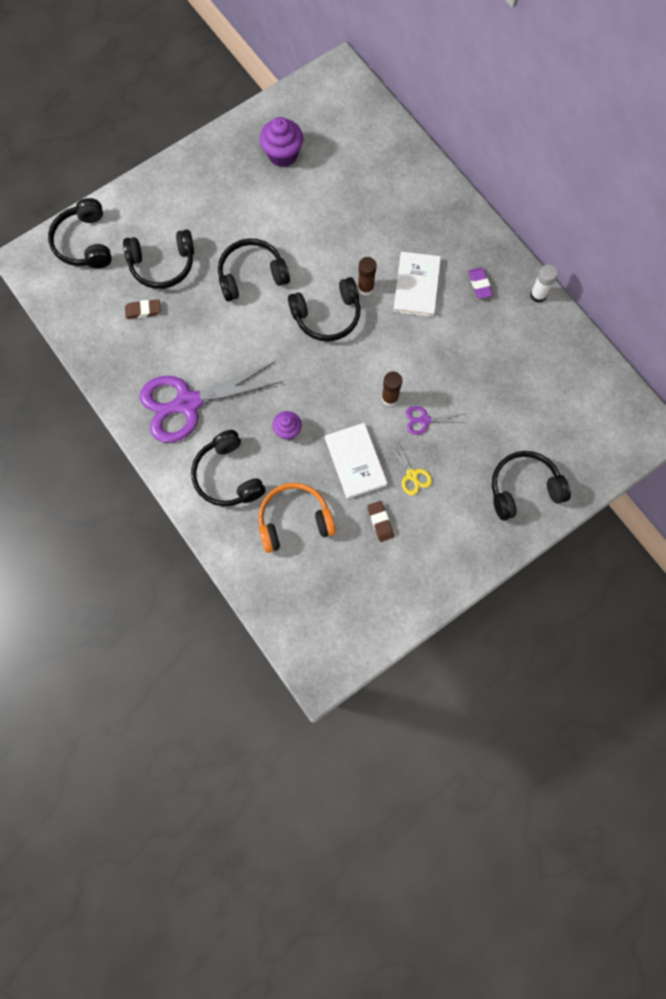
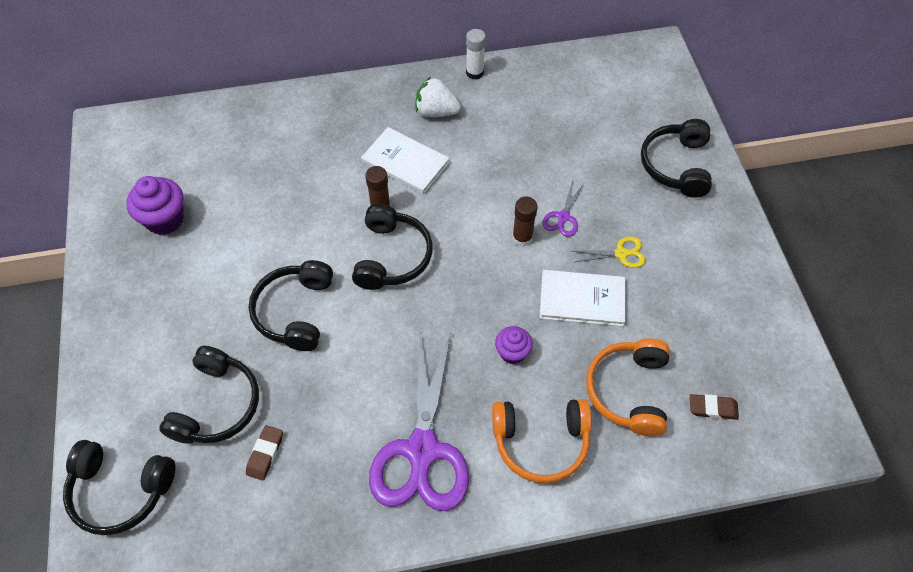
camera: 65 degrees left, 15 degrees down
(228, 476) = (541, 442): black headphones -> orange headphones
(380, 522) = (664, 305): brown eraser -> brown eraser (712, 408)
(479, 284) = (436, 112): purple eraser -> white strawberry

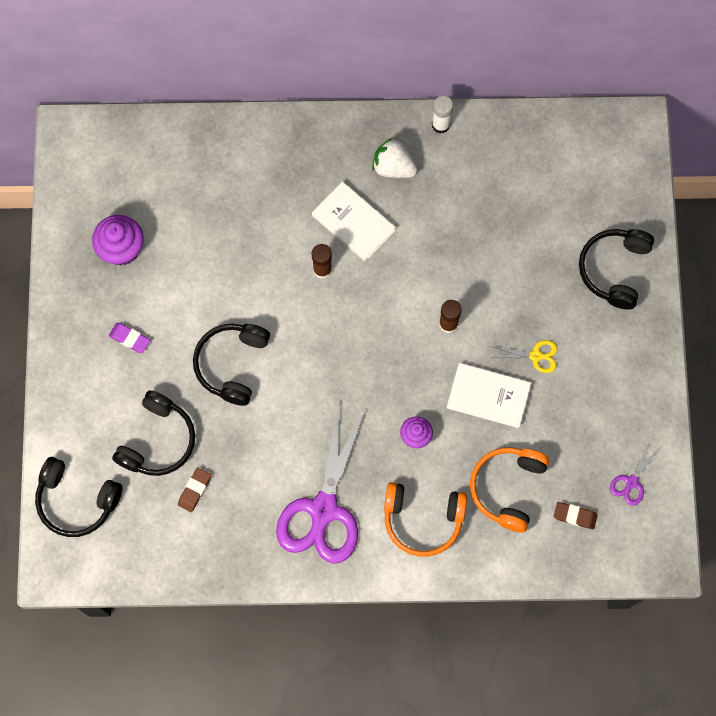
camera: 10 degrees right, 15 degrees up
(178, 303) = (130, 339): none -> purple eraser
(392, 256) = (325, 323): black headphones -> none
(563, 217) = (491, 308): purple scissors -> purple scissors (631, 482)

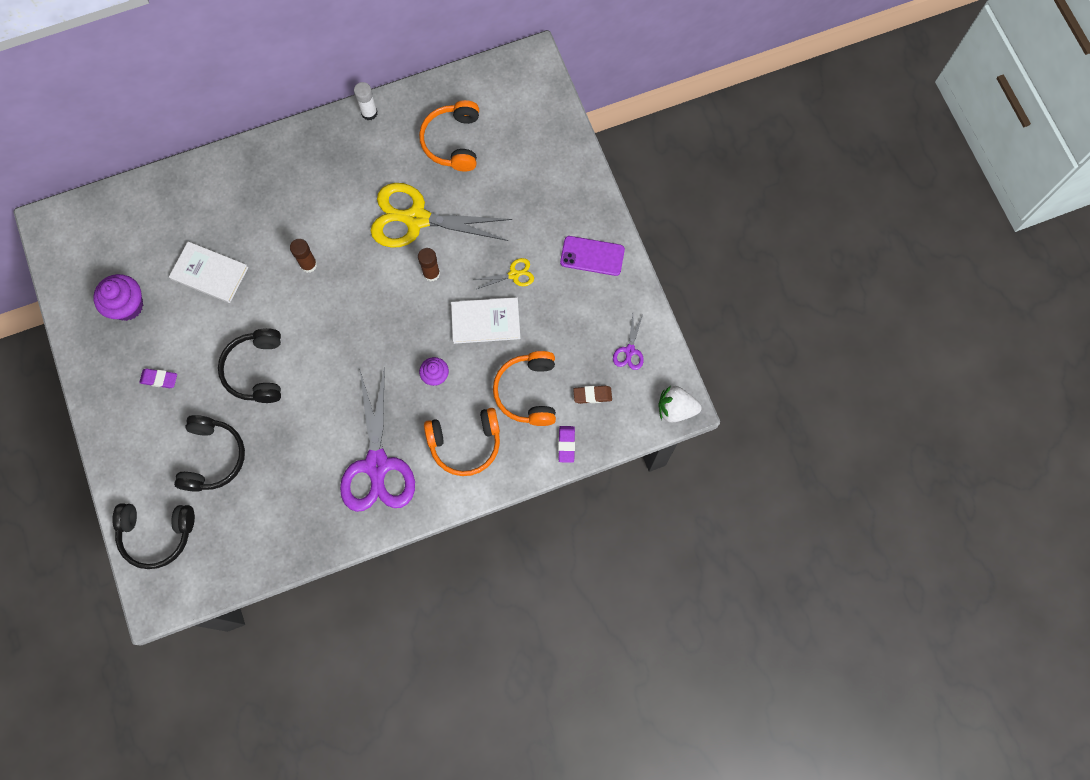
camera: 20 degrees left, 0 degrees up
(194, 490) = (259, 488): brown eraser -> none
(353, 223) = (322, 217): white book -> white book (209, 273)
(393, 167) = (341, 160): white strawberry -> white strawberry (676, 409)
(452, 259) = (416, 219): none -> yellow scissors
(520, 187) = (453, 141): none -> orange headphones
(529, 559) = (566, 444): none -> purple eraser
(614, 269) = (555, 182): black headphones -> none
(627, 364) = (592, 256): none -> purple phone

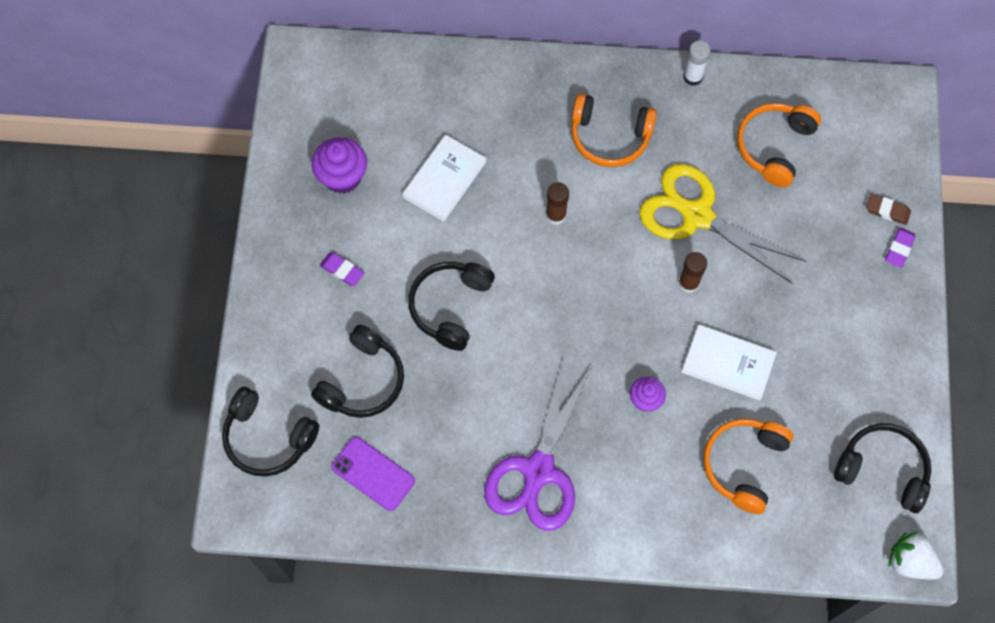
camera: 25 degrees right, 5 degrees down
(209, 273) = (444, 179): white book -> white book turned 75 degrees clockwise
(465, 443) = (647, 491): orange headphones -> orange headphones (610, 136)
(514, 274) = (782, 324): yellow scissors -> none
(566, 444) = (764, 545): purple eraser -> purple eraser (899, 249)
(592, 256) = (882, 342): purple phone -> purple phone (373, 474)
(592, 395) = (817, 502): brown eraser -> brown eraser (887, 211)
(629, 351) = (882, 470): purple scissors -> black headphones

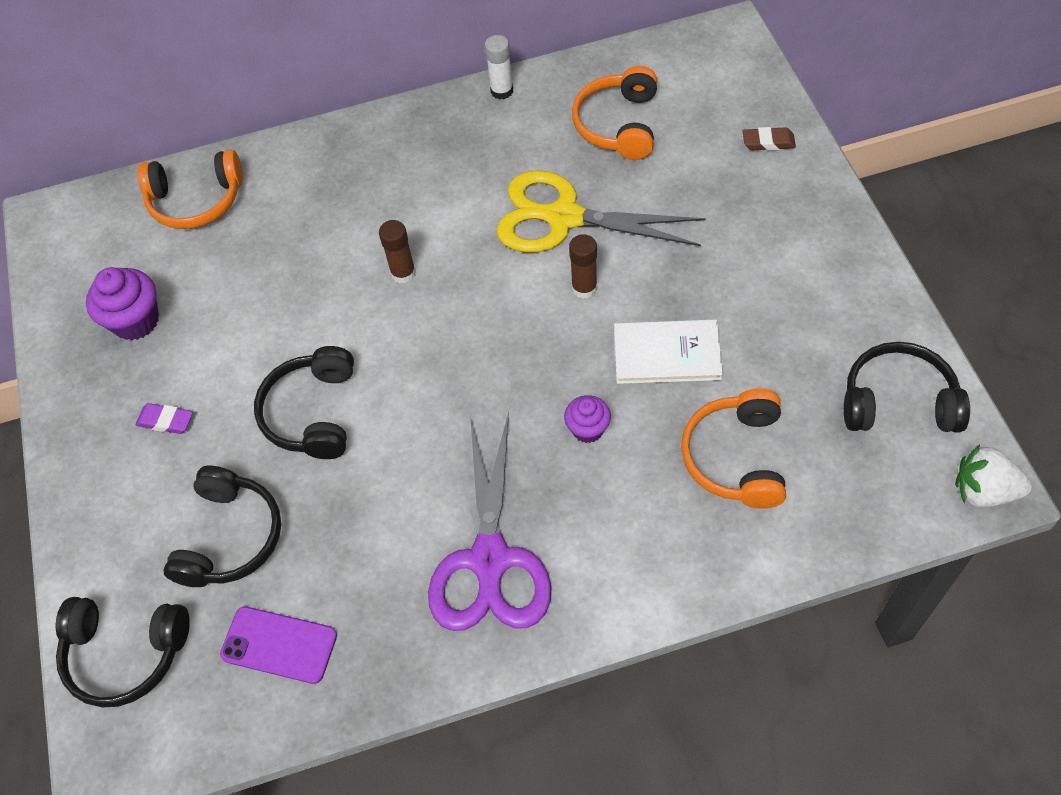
camera: 15 degrees left, 10 degrees down
(444, 179) = (259, 281): white book -> none
(610, 136) = (434, 176): orange headphones -> orange headphones (196, 200)
(899, 249) = (799, 173): purple eraser -> none

